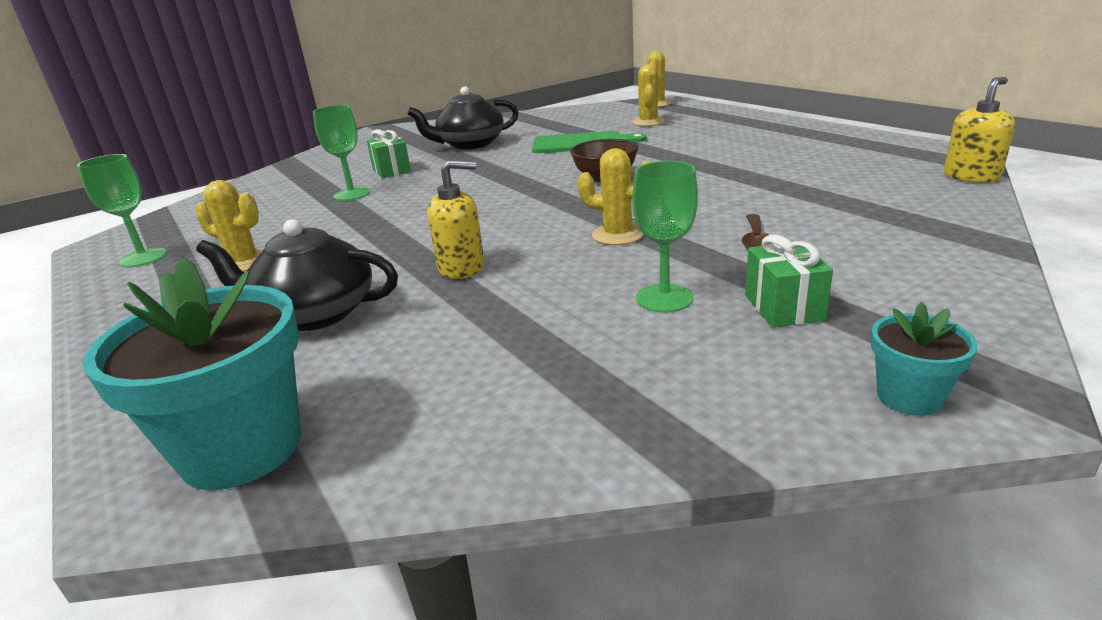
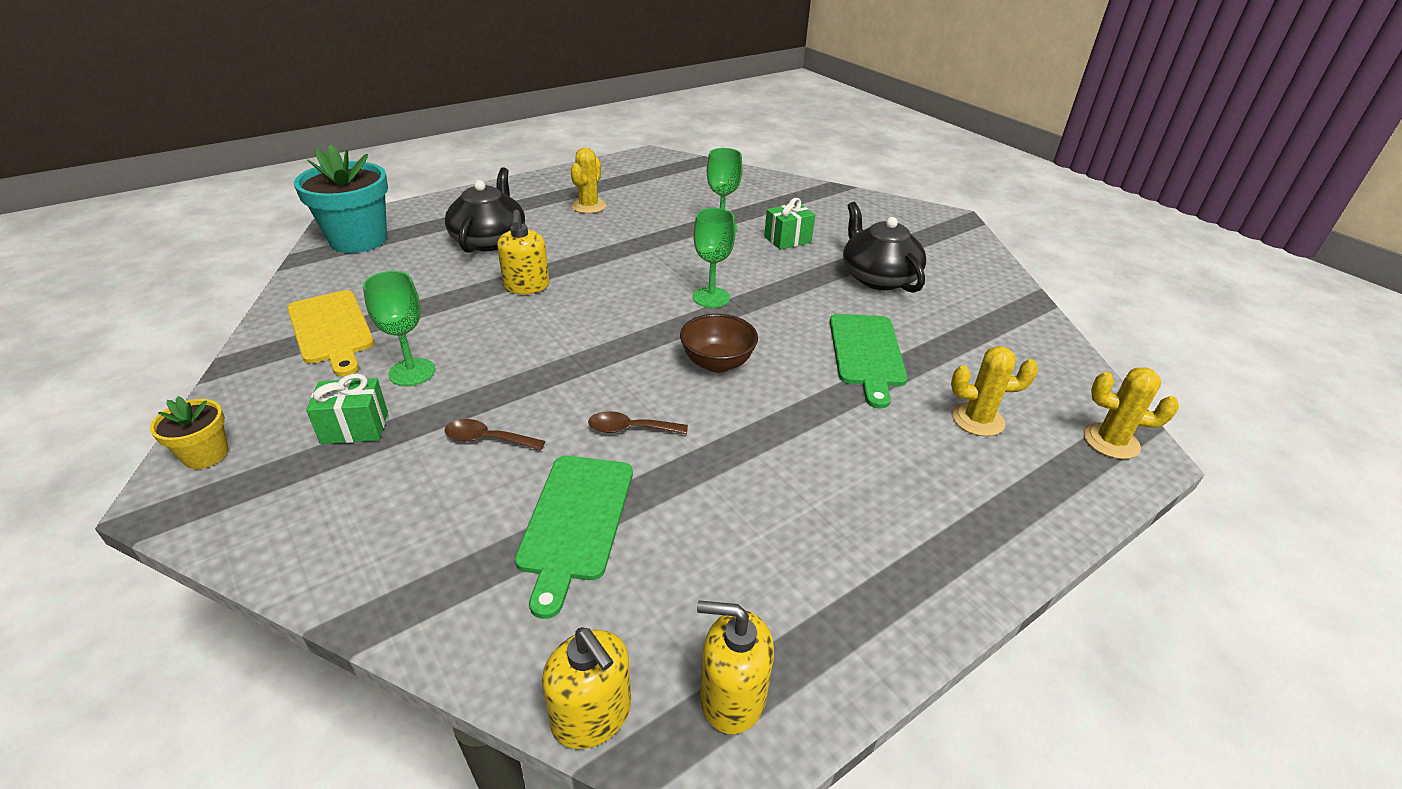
camera: 85 degrees right, 10 degrees up
(143, 258) = (618, 173): green goblet -> green goblet (711, 297)
(578, 384) = (331, 330): none -> yellow cutting board
(617, 235) = (548, 360): yellow cactus -> none
(708, 194) = (630, 429): none -> brown spoon
(827, 198) = (575, 521): none -> green cutting board
(909, 397) = (206, 455): turquoise flower pot -> yellow flower pot
(917, 153) = (732, 697): none -> yellow soap dispenser

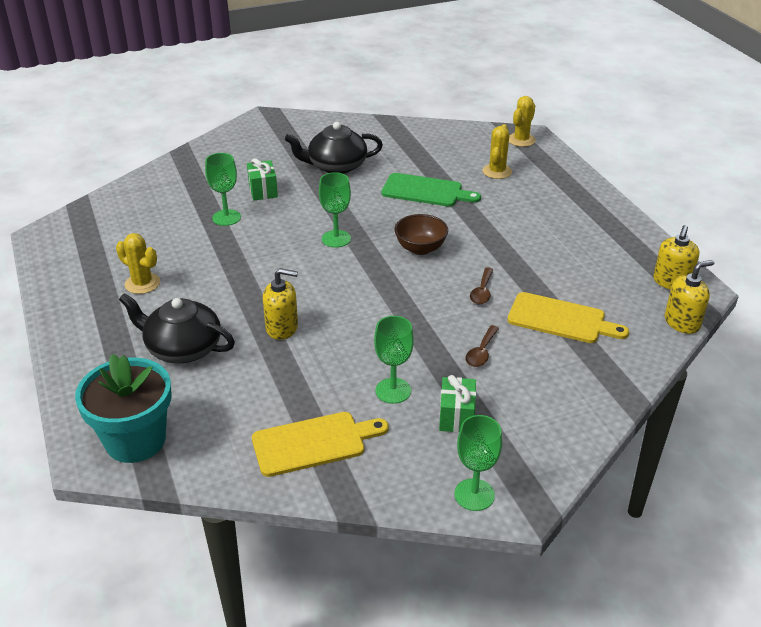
camera: 75 degrees left, 0 degrees up
(206, 455) = (474, 495): yellow flower pot -> green goblet
(575, 521) = (561, 319): green cutting board -> yellow cutting board

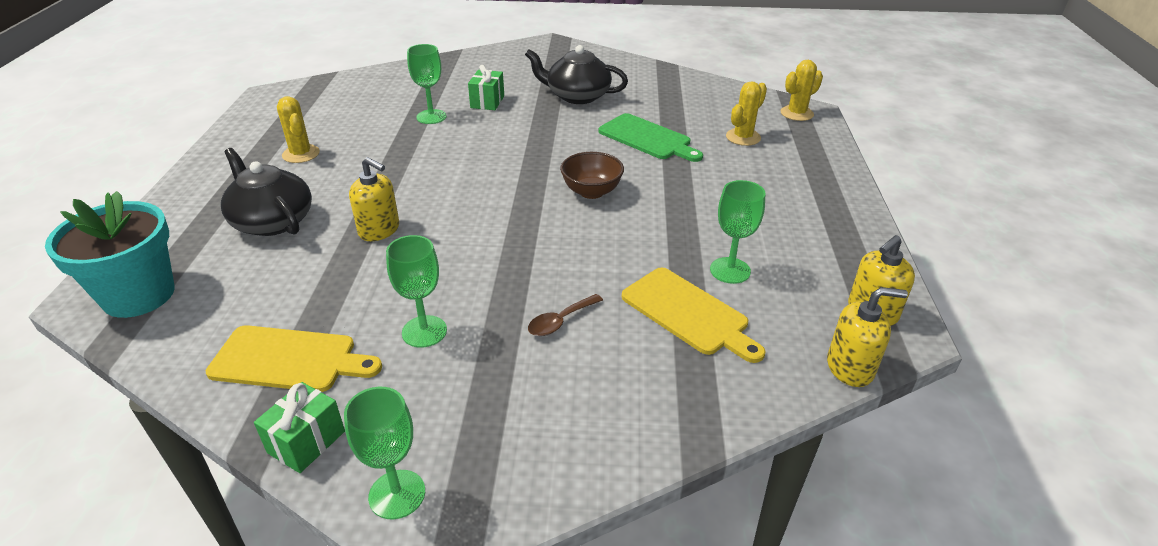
camera: 25 degrees right, 0 degrees up
(336, 239) = (514, 160): green goblet -> green goblet (730, 270)
(456, 417) = (465, 387): green gift -> green gift (306, 442)
(482, 292) = (620, 254): brown spoon -> none

